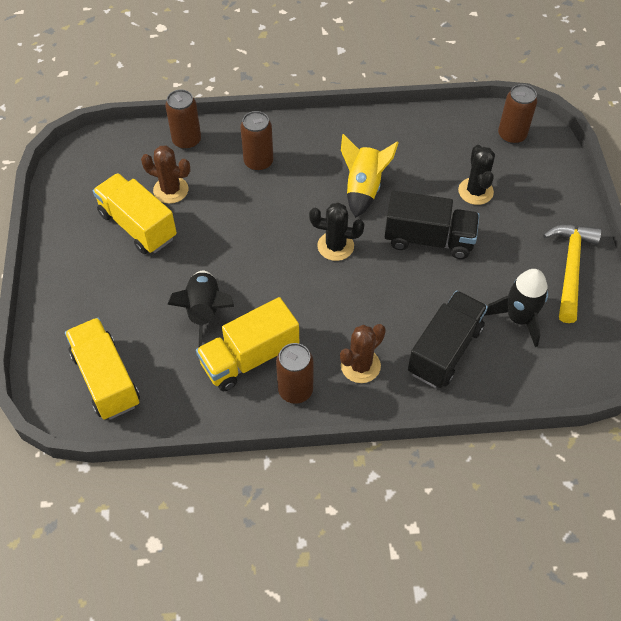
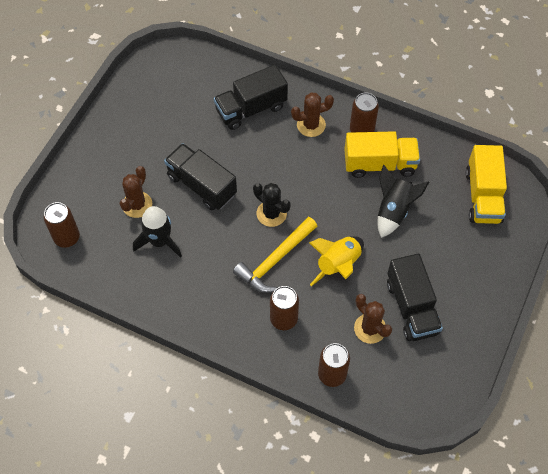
camera: 150 degrees left, 5 degrees up
(138, 226) = (411, 307): yellow truck -> black truck
(363, 188) = (217, 250): yellow rocket -> yellow rocket (338, 265)
(475, 191) = (137, 205): black cactus -> brown cactus
(518, 318) = (188, 104): black rocket -> black rocket (159, 241)
(570, 268) = (126, 118): yellow hammer -> yellow hammer (275, 260)

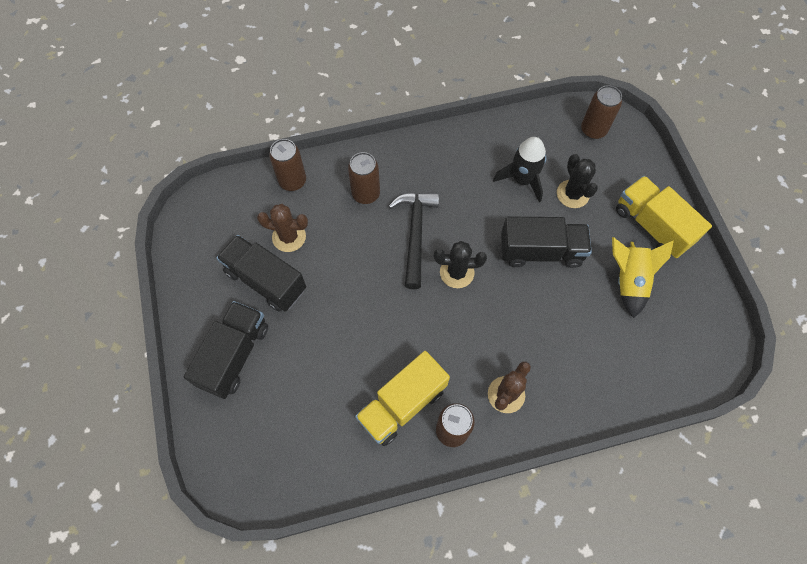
camera: 140 degrees right, 5 degrees up
(137, 205) = (572, 194): brown cactus -> black cactus
(251, 108) = (579, 365): black truck -> black truck (234, 355)
(275, 260) = (415, 234): yellow hammer -> black hammer
(338, 265) = (358, 270): yellow rocket -> yellow rocket (628, 280)
(394, 210) = (349, 362): black rocket -> none
(483, 196) = (272, 451): yellow truck -> yellow truck (652, 226)

